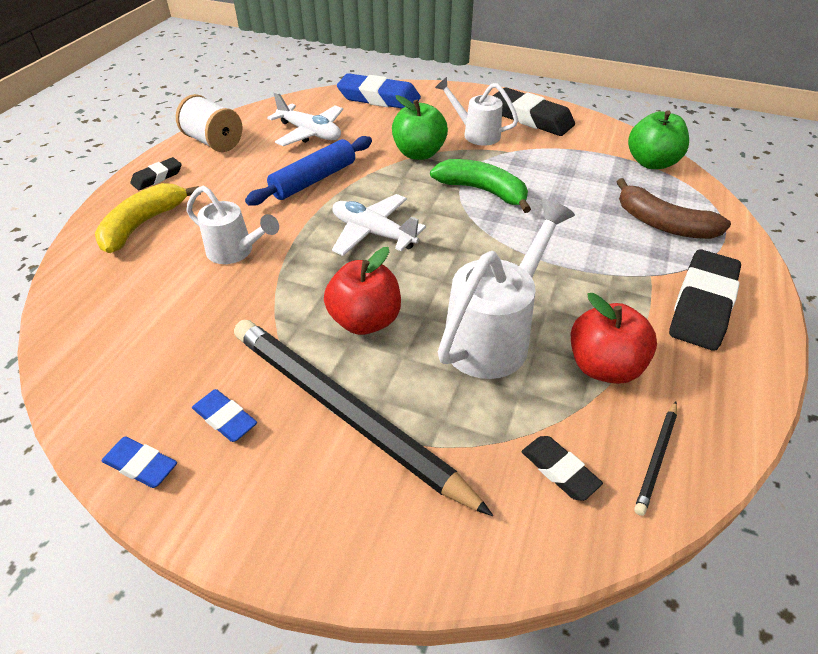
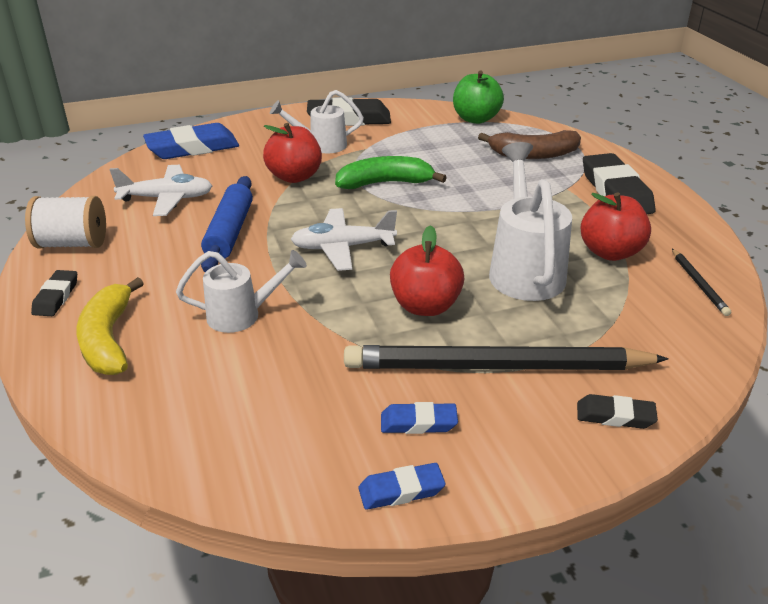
camera: 40 degrees left, 10 degrees down
(419, 153) = (294, 177): green apple -> red apple
(559, 470) = (662, 319): black eraser -> black eraser (615, 416)

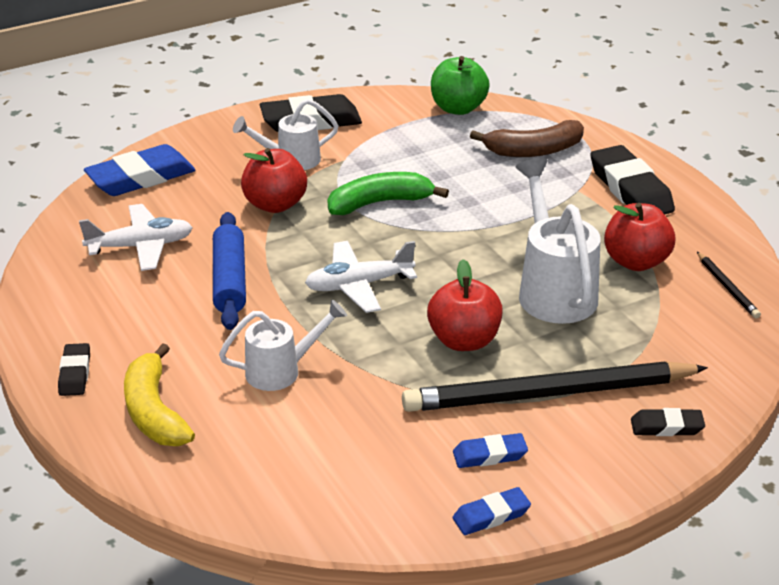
camera: 10 degrees left, 0 degrees up
(72, 244) = (60, 312): white spool -> none

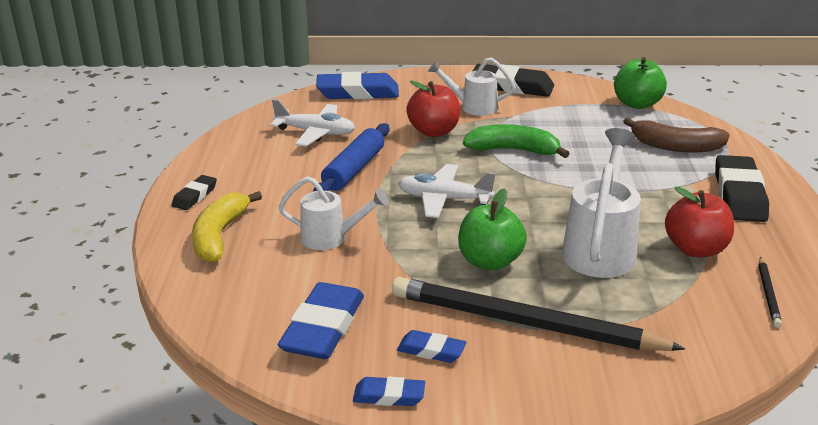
camera: 30 degrees right, 5 degrees down
(366, 473) = (323, 328): none -> blue eraser
(464, 340) = (490, 261): red apple -> green apple
(666, 427) = (608, 385): black eraser -> none

